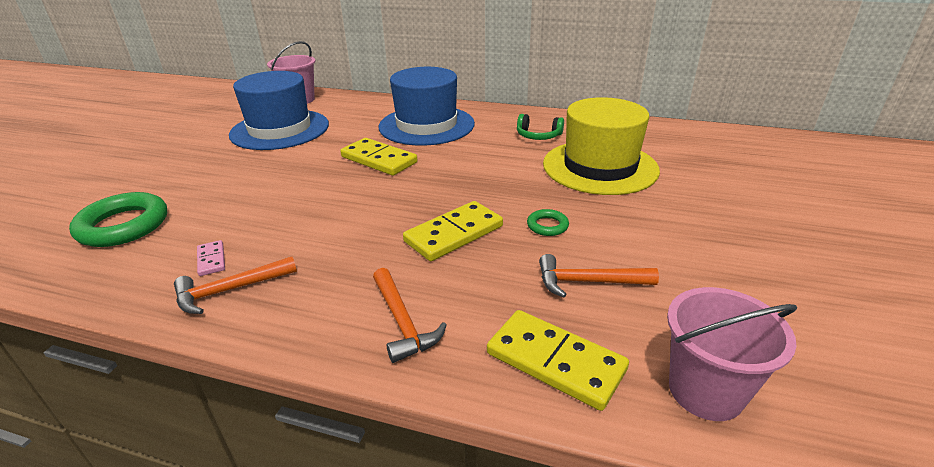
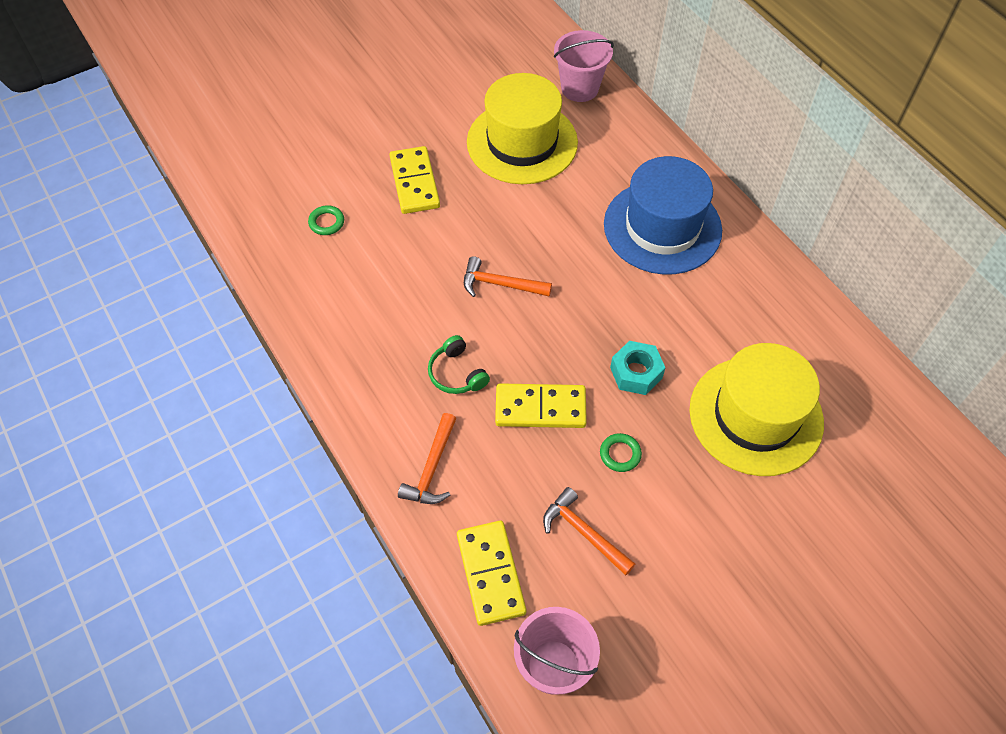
camera: 40 degrees right, 25 degrees up
(123, 225) = (326, 222): green ring -> green ring, size x0.48
(211, 260) = (360, 310): pink domino -> none
(231, 290) = (353, 354): orange hammer -> orange hammer (500, 284)
(280, 129) = (522, 142): blue hat -> yellow hat
(379, 160) = (568, 259): yellow domino -> yellow domino (415, 182)
(499, 184) = (636, 373): none -> turquoise nut
(538, 136) = (754, 324): green headphones -> green headphones (456, 373)

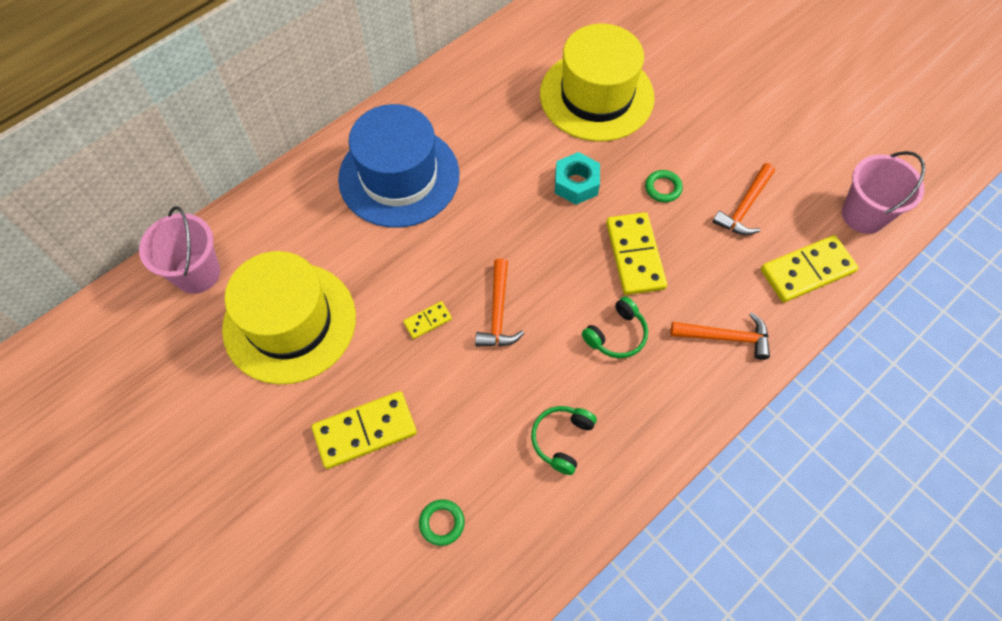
camera: 100 degrees left, 5 degrees up
(369, 312) = (561, 439): none -> green headphones
(503, 232) = (428, 321): none -> yellow domino

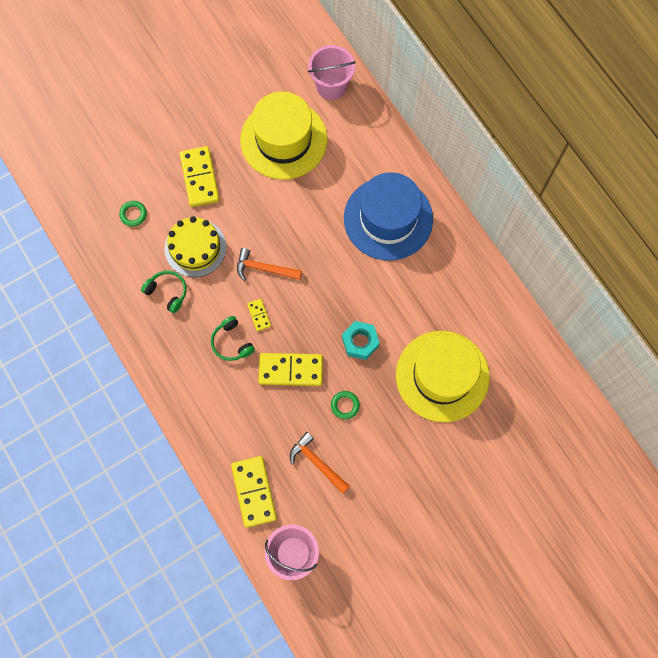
camera: 100 degrees right, 10 degrees up
(428, 321) = (267, 223): yellow domino -> yellow domino (259, 315)
(483, 413) = (195, 248): none -> yellow cake
(725, 337) = (214, 416): orange hammer -> none

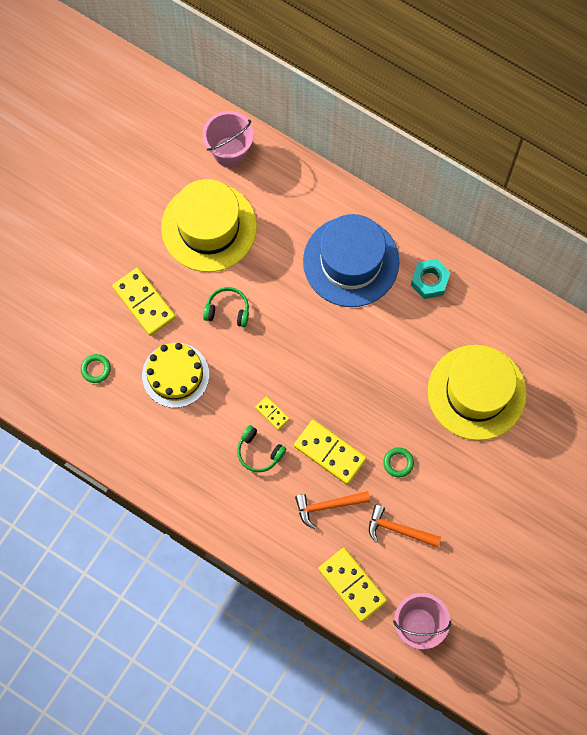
camera: 25 degrees left, 0 degrees up
(167, 292) = (170, 431): green headphones -> green headphones (227, 310)
(264, 269) = (254, 365): orange hammer -> orange hammer (328, 506)
(291, 370) = (329, 453): yellow domino -> yellow domino turned 60 degrees clockwise
(360, 342) = (383, 395): turquoise nut -> turquoise nut (429, 281)

